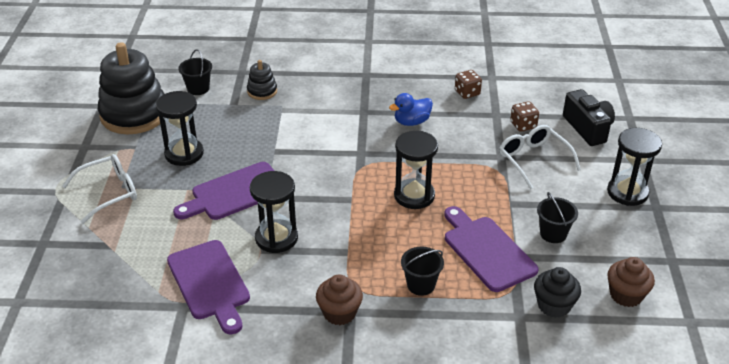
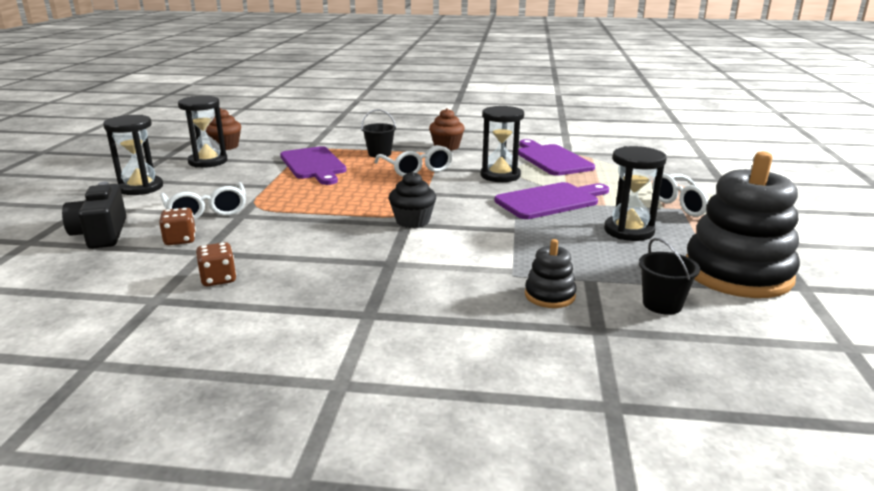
camera: 175 degrees left, 15 degrees down
(369, 247) = (416, 169): none -> white glasses
(411, 122) = (327, 249): blue duck -> none
(414, 196) = (359, 193): black hourglass -> black hourglass (208, 161)
(553, 234) = (246, 170): black bucket -> none
(554, 305) = (284, 145): black cupcake -> black cupcake (412, 221)

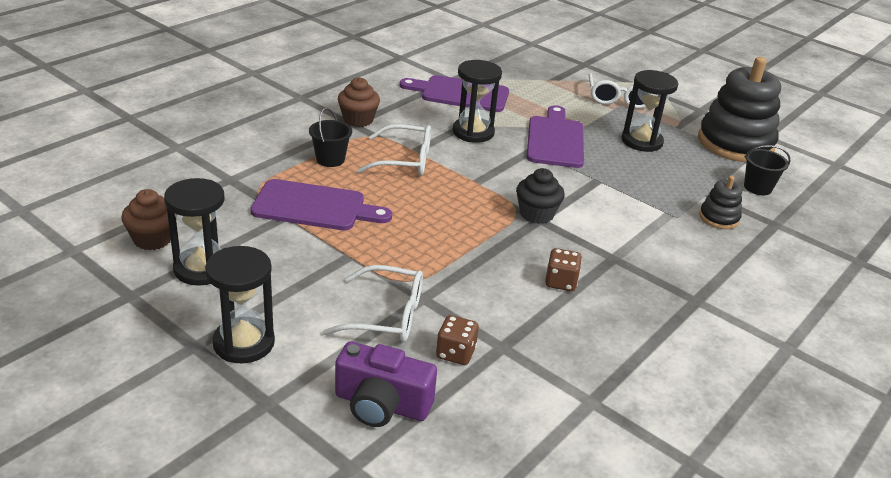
camera: 60 degrees left, 10 degrees up
(101, 234) = (381, 404): black camera -> purple camera
(218, 279) = (574, 354): brown dice -> brown dice (560, 282)

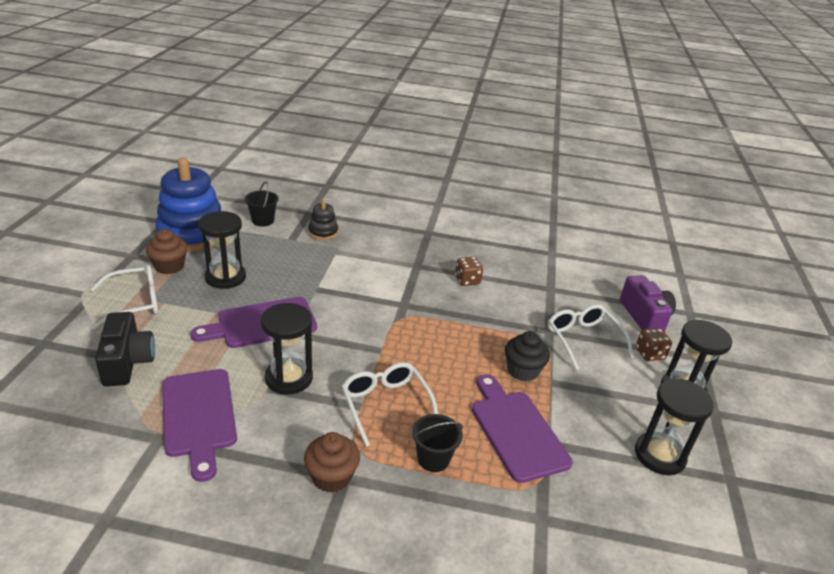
camera: 120 degrees left, 0 degrees up
(152, 239) = (673, 513): brown cupcake -> brown cupcake (169, 266)
(455, 353) = (577, 303): brown dice -> brown dice (649, 354)
(536, 214) = (398, 307): black cupcake -> black cupcake (522, 370)
(541, 84) = (127, 362): none -> black camera
(735, 143) = (192, 234): black stacking toy -> blue stacking toy

